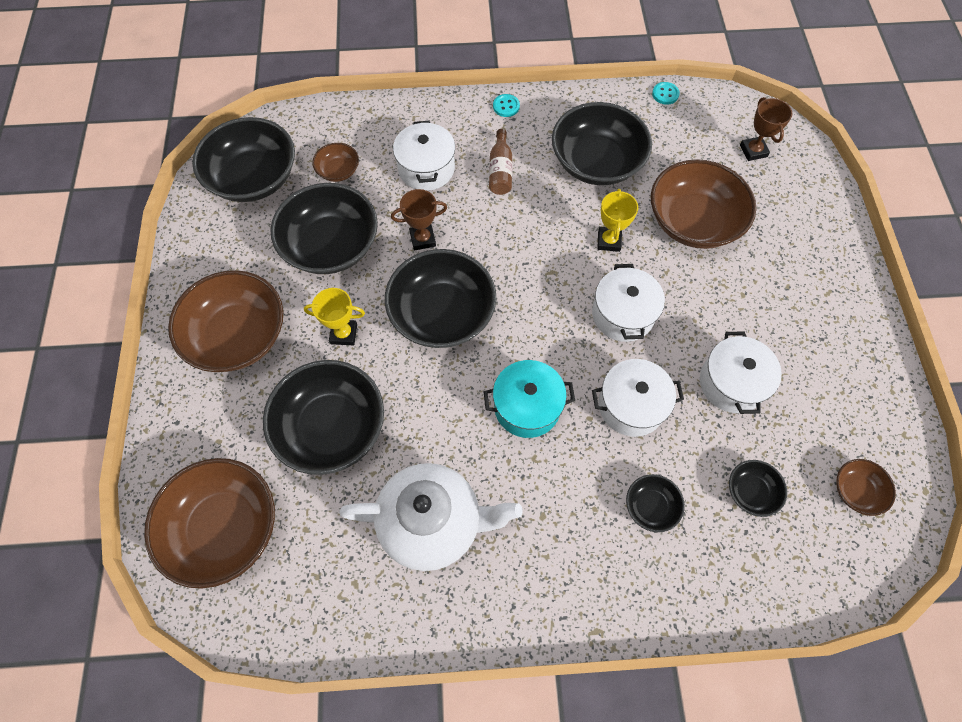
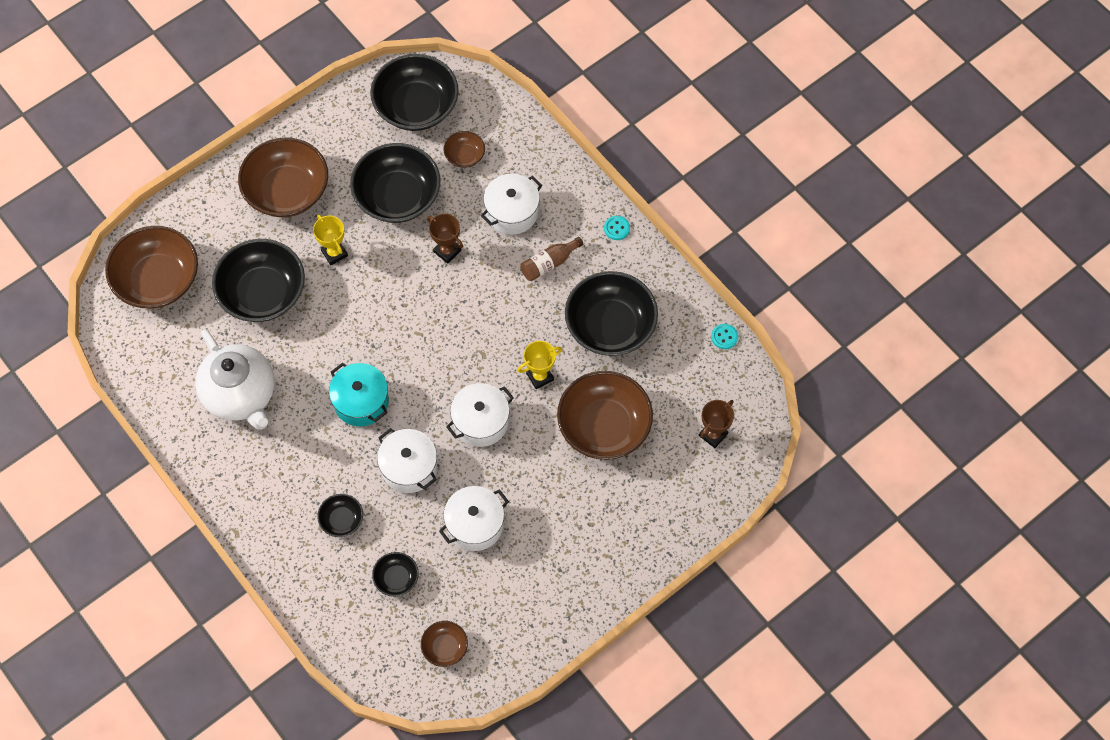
camera: 55 degrees right, 0 degrees up
(442, 313) = (395, 303): black bowl -> none

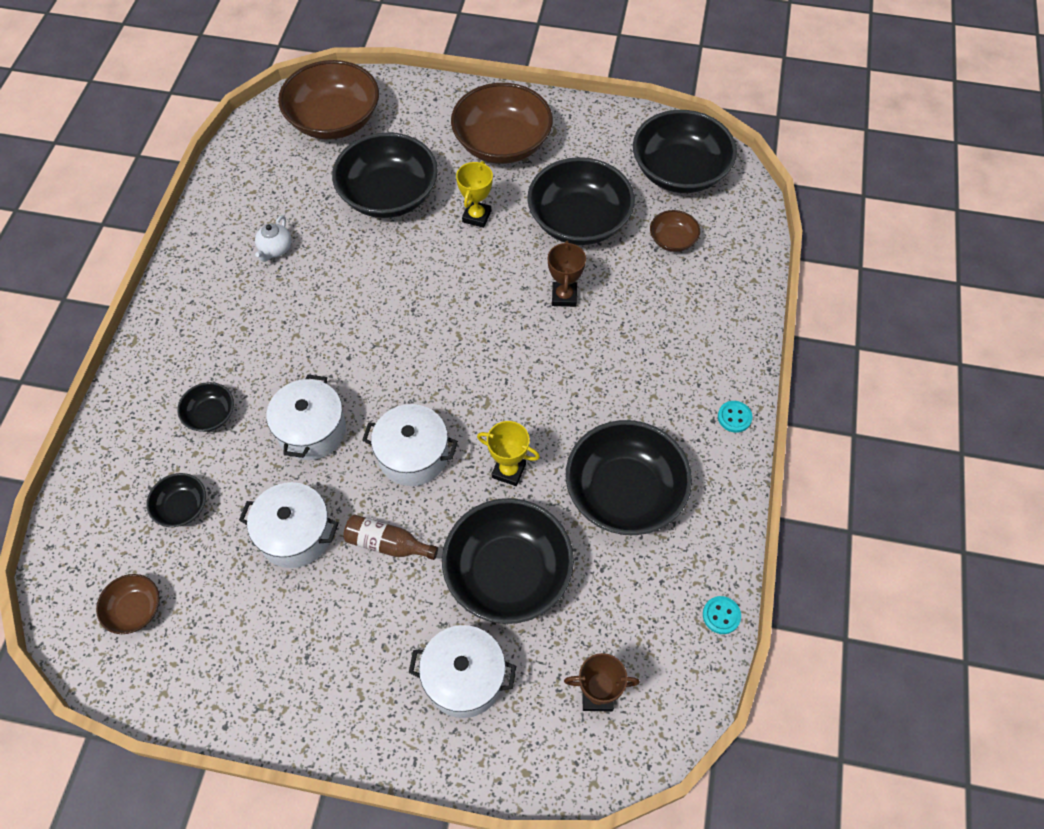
camera: 50 degrees right, 5 degrees down
(241, 395) = (275, 249): white teapot -> white teapot, size x0.41
(361, 402) = (347, 342): turquoise pot -> none
(512, 212) = (656, 317): white pot -> white pot (464, 678)
(549, 263) = (636, 387): brown bottle -> brown bottle (387, 544)
(604, 426) = (508, 573): brown bowl -> black bowl

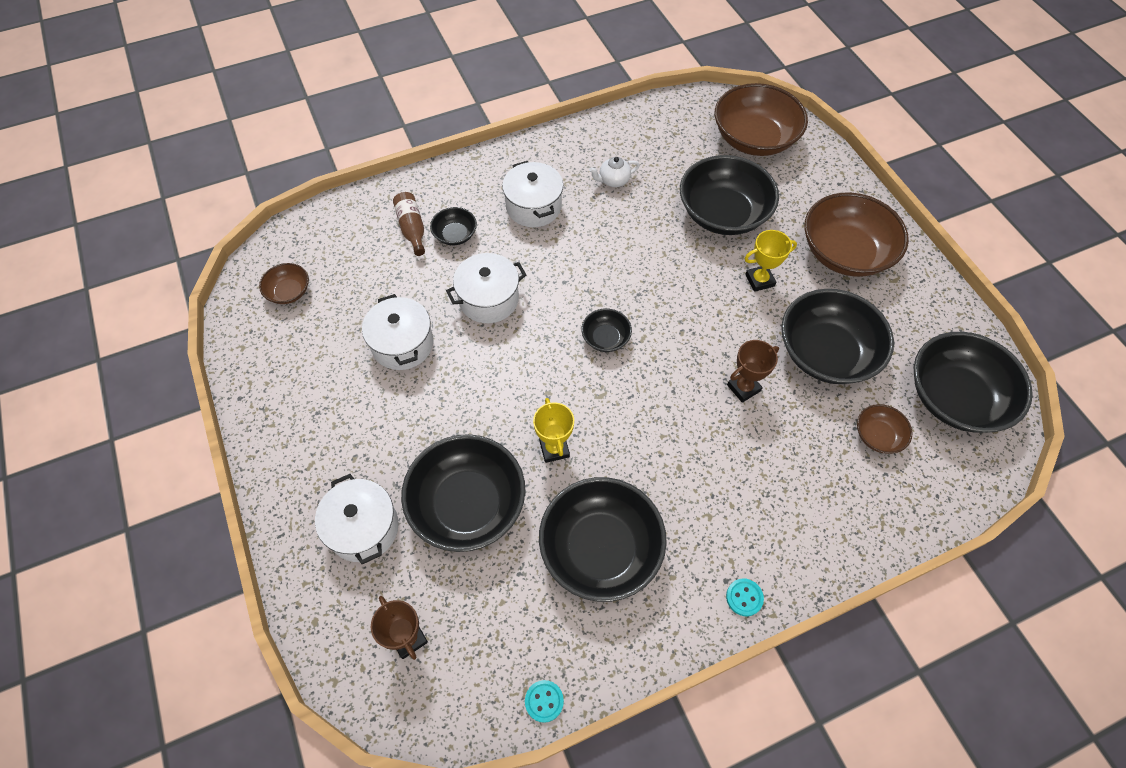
camera: 55 degrees right, 0 degrees up
(182, 507) = (377, 266): black bowl -> black bowl (605, 338)
(387, 544) = (435, 406): brown bottle -> brown bottle (412, 228)
(413, 455) = (517, 375): white pot -> white pot (534, 207)

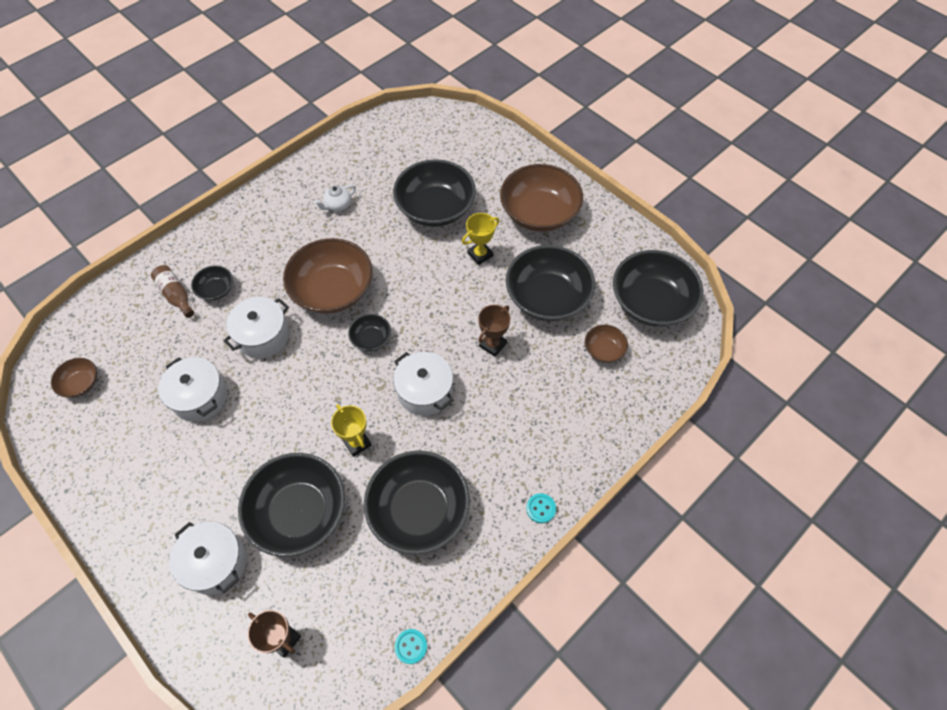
camera: 20 degrees left, 0 degrees up
(534, 207) = (277, 246): white pot -> white pot (425, 391)
(754, 139) = (442, 139): brown bowl -> brown bowl (333, 290)

